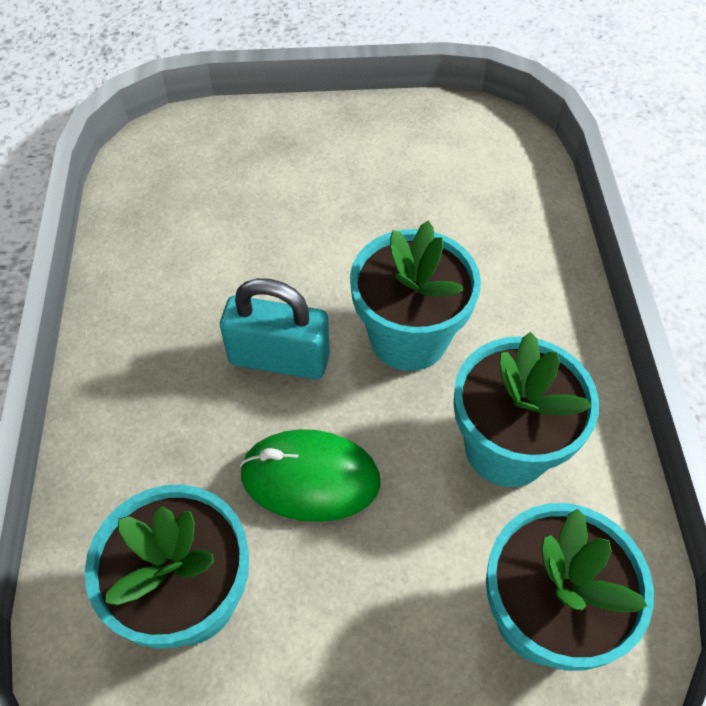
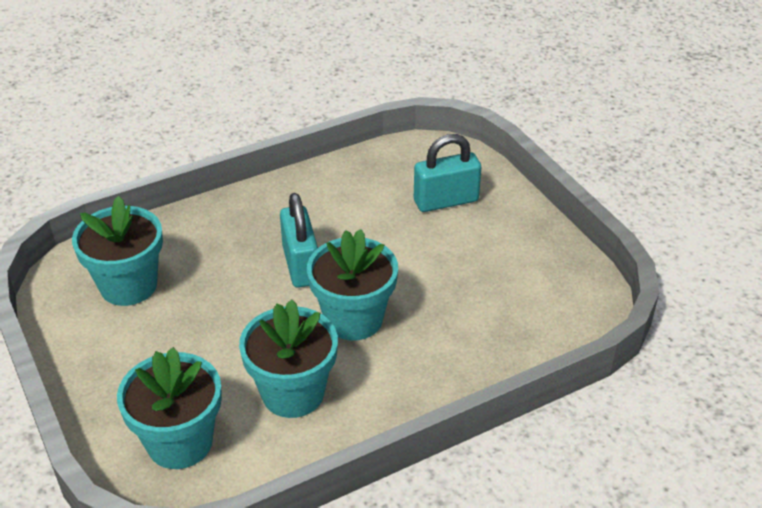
camera: 65 degrees right, 15 degrees down
(255, 173) = (446, 201): none -> turquoise padlock
(310, 478) = (223, 307): green mouse -> none

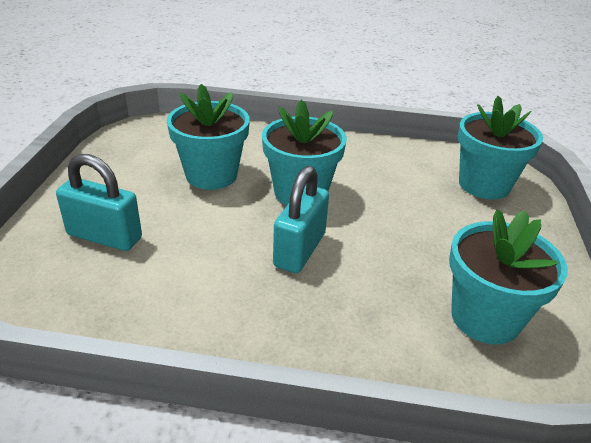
camera: 145 degrees left, 5 degrees down
(293, 393) = (386, 175): turquoise flower pot -> turquoise flower pot (211, 175)

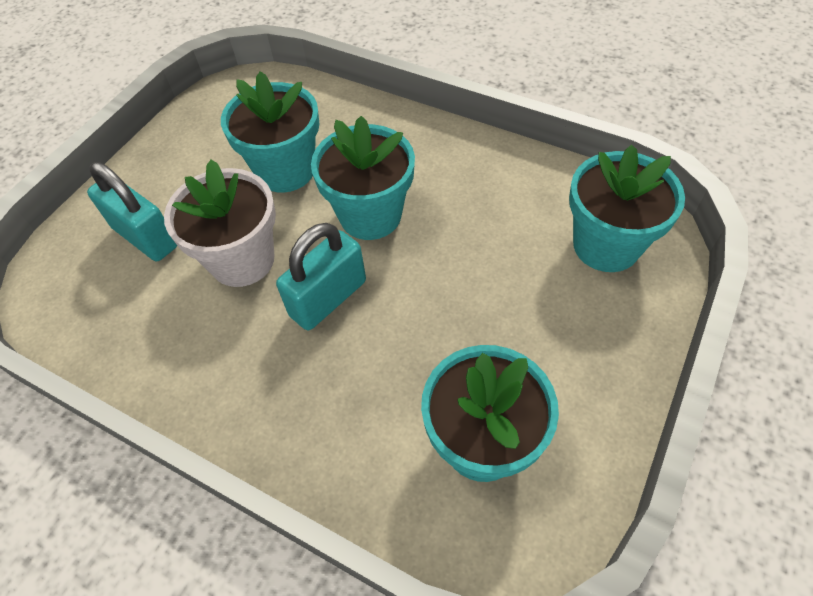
camera: 25 degrees right, 20 degrees up
(207, 237) = (242, 260): none -> white flower pot

